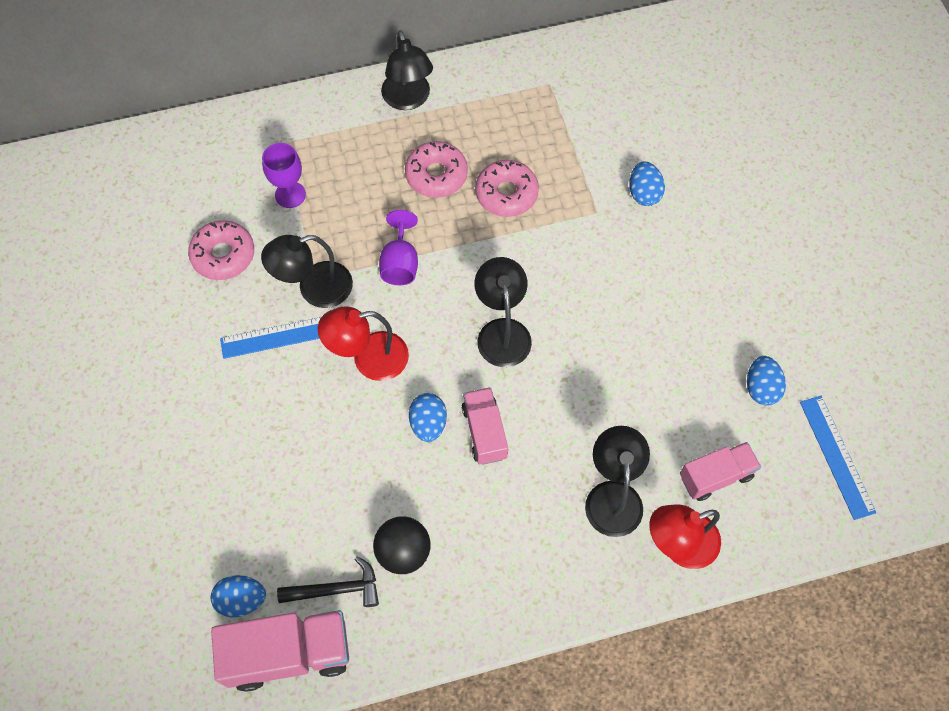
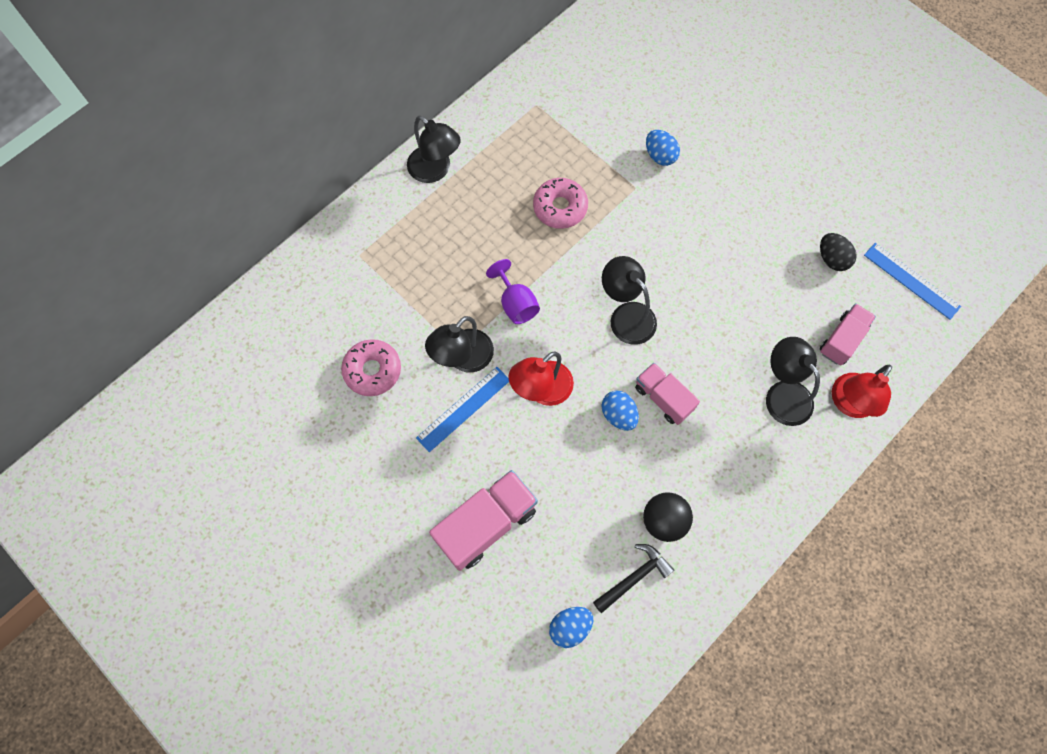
camera: 30 degrees left, 5 degrees up
(289, 653) = (631, 645): pink truck -> pink truck (486, 524)
(290, 195) = (393, 294): purple goblet -> none
(436, 175) = (497, 220): pink donut -> none
(761, 388) = (832, 259): blue egg -> black egg

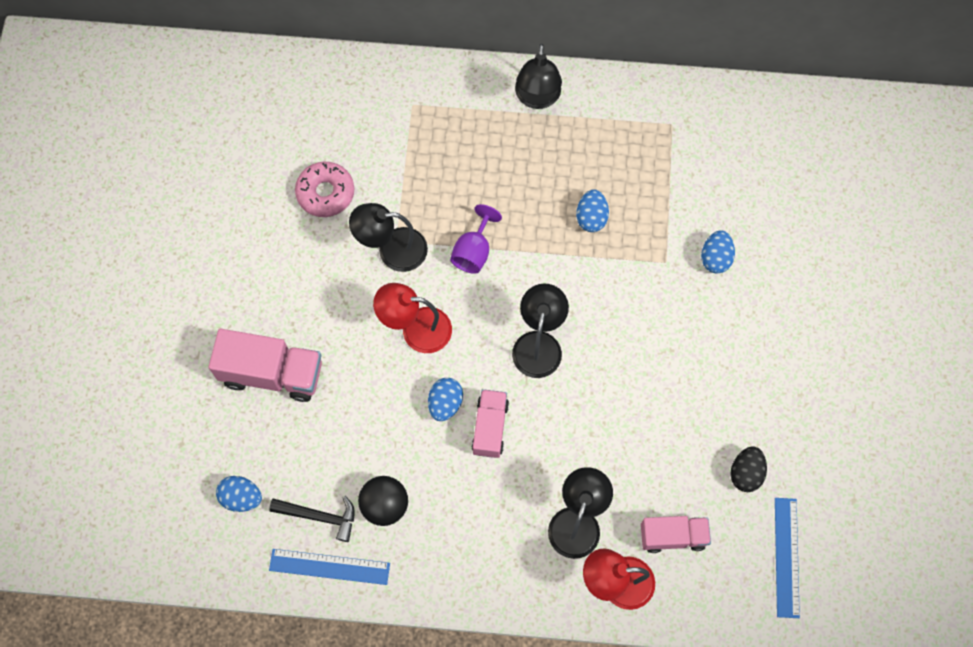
camera: 50 degrees right, 0 degrees up
(463, 408) = (351, 283): blue ruler -> blue ruler (329, 566)
(560, 207) = (591, 218): pink donut -> blue egg

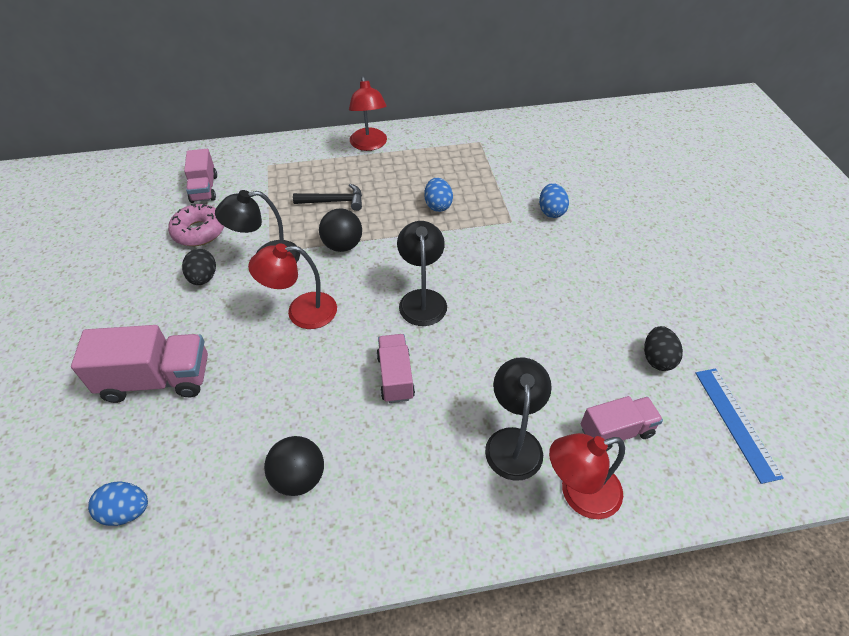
camera: 15 degrees left, 20 degrees down
(319, 516) = (224, 509): black hammer -> black hammer (334, 201)
(324, 260) = (203, 278): none -> black egg
(329, 566) = (242, 564): blue ruler -> none
(337, 127) = (204, 188): none -> pink truck
(445, 403) = (344, 366): blue egg -> none
(473, 251) = (342, 245): purple goblet -> black ball
(537, 98) = (369, 145): black lamp -> red lamp

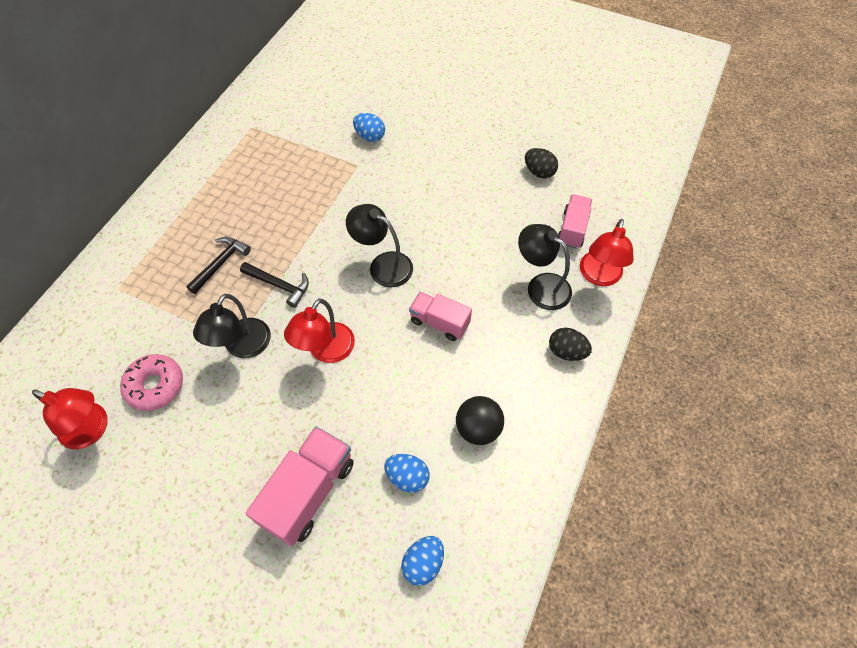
camera: 55 degrees left, 10 degrees up
(203, 278) = (220, 407): black egg -> black egg (566, 351)
(204, 188) = (97, 356): pink truck -> none
(342, 245) = (279, 285): black ball -> black hammer
(369, 145) = (174, 200): red lamp -> red lamp (92, 430)
(438, 205) = (296, 198): blue egg -> blue egg (407, 477)
(736, 422) = (607, 169): blue ruler -> none

